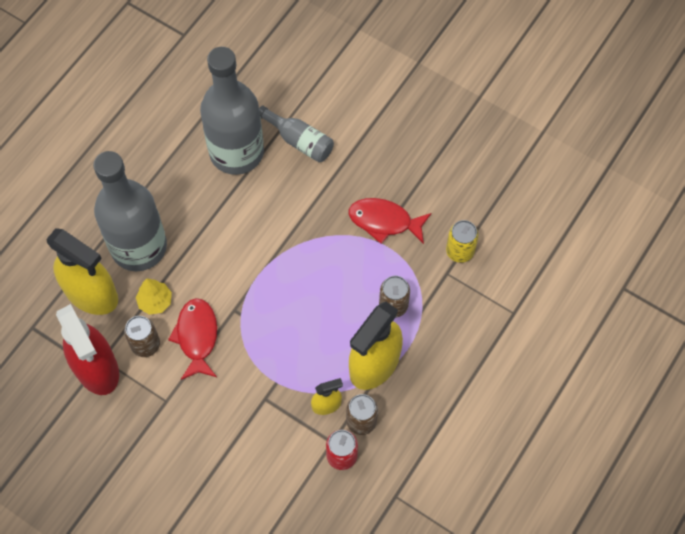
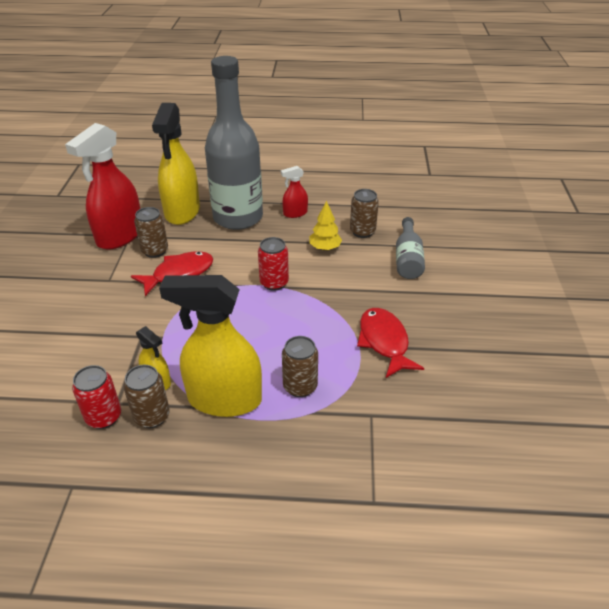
camera: 60 degrees right, 25 degrees down
(155, 301) = (196, 242): yellow tree -> yellow tree (325, 248)
(167, 192) = (295, 213): none -> red spray bottle
(236, 152) = (362, 232): grey bottle -> brown can
(262, 264) = (274, 283): none -> red can
(460, 251) = (405, 415): yellow can -> none

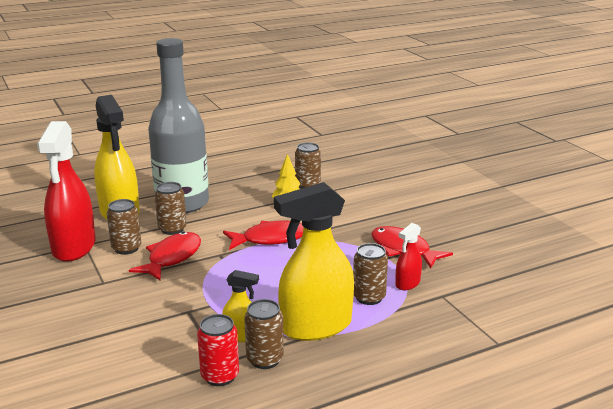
camera: 30 degrees left, 15 degrees down
(206, 243) = (172, 229): none -> brown can
(274, 283) = (270, 239): red can -> red fish
(295, 213) = (233, 187): red spray bottle -> red spray bottle (407, 283)
(408, 259) = (364, 193): grey bottle -> none

